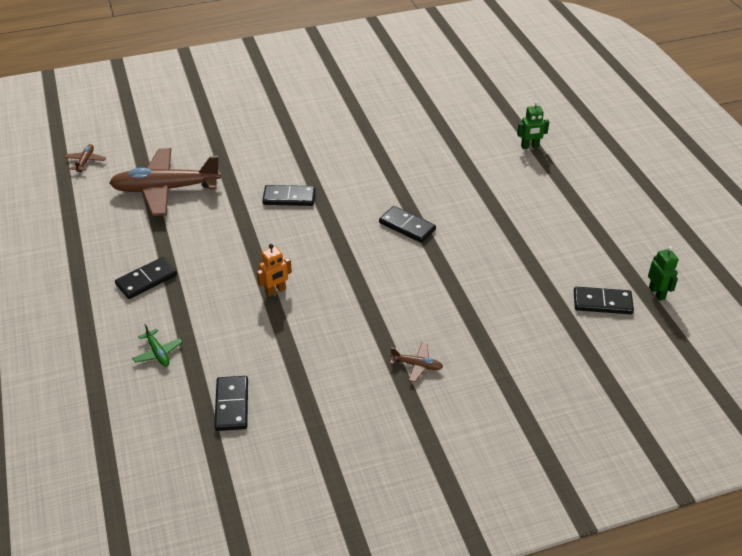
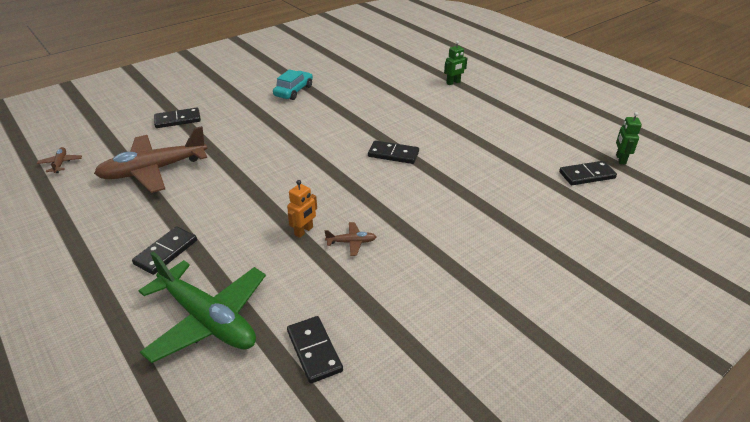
camera: 20 degrees left, 5 degrees down
(158, 353) = (208, 319): green plane -> green plane, size x2.46
(289, 198) = (277, 154): black domino -> black domino (177, 120)
(343, 120) = (293, 91): none -> turquoise car
(417, 365) = (473, 262): brown plane -> brown plane (351, 242)
(657, 293) = (620, 159): green robot -> green robot turned 135 degrees counterclockwise

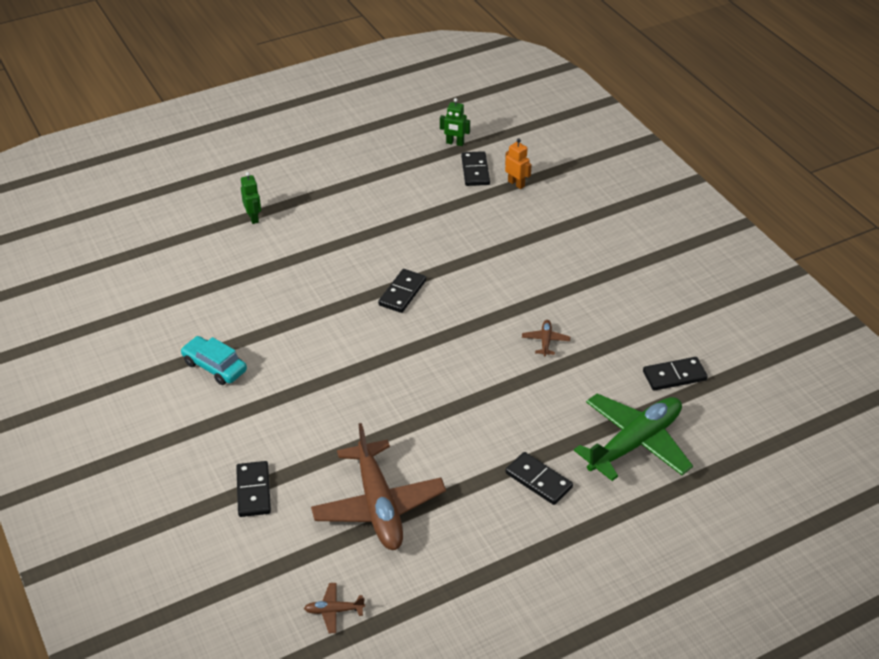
camera: 80 degrees left, 5 degrees up
(304, 231) = (523, 373): orange robot -> orange robot (516, 184)

